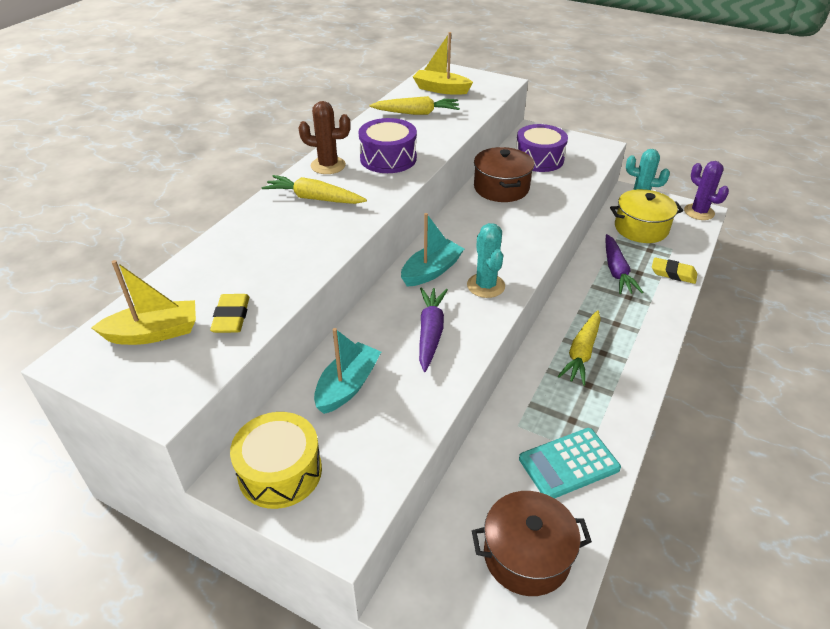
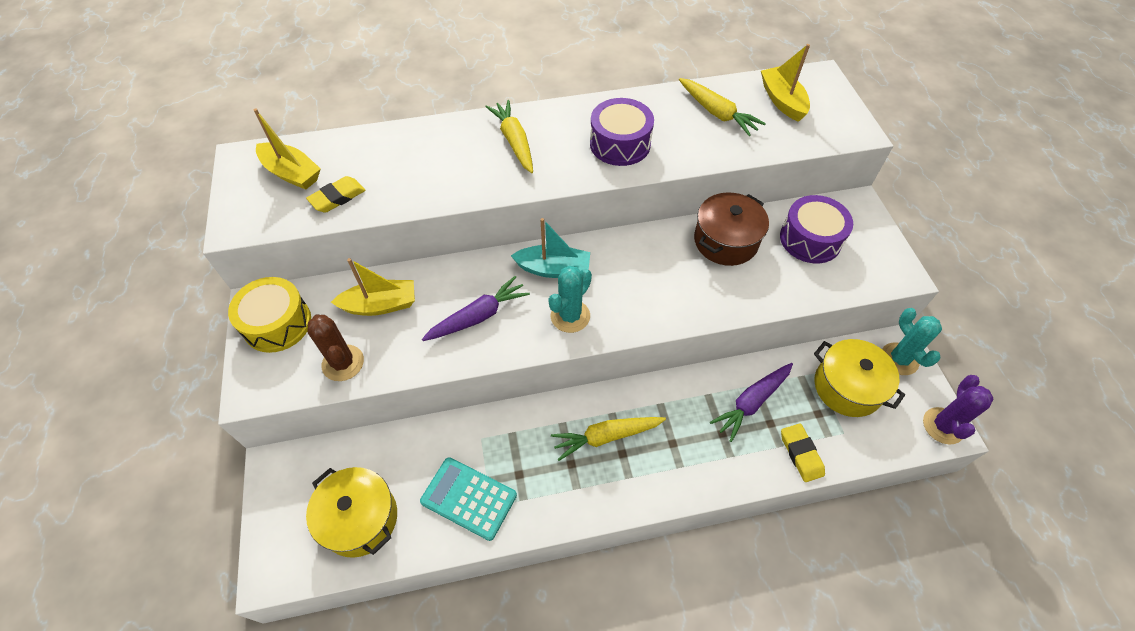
camera: 50 degrees right, 15 degrees up
(328, 165) = (567, 118): brown cactus -> brown cactus (343, 363)
(348, 386) = (380, 305): turquoise boat -> yellow boat
(526, 555) = (360, 519): brown pot -> yellow pot

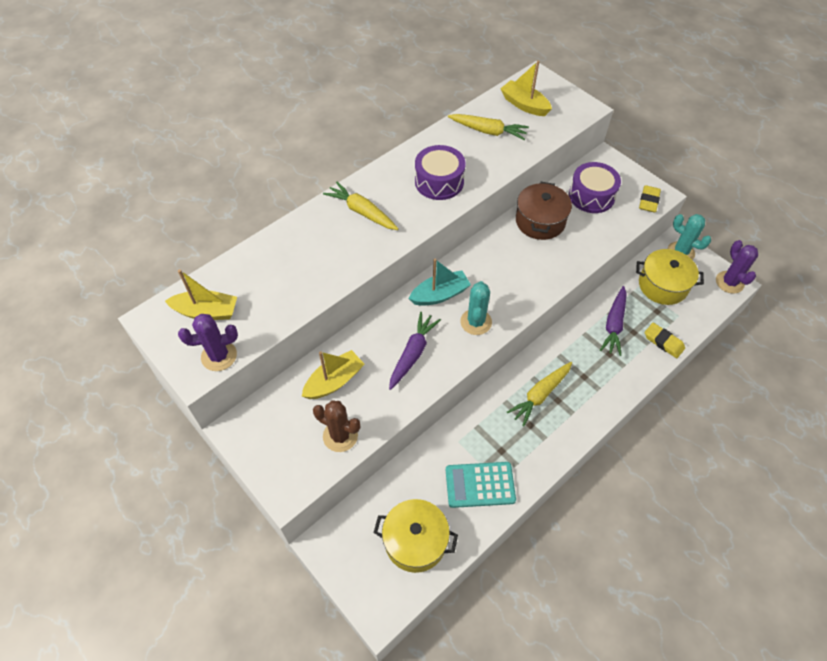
camera: 30 degrees left, 0 degrees up
(267, 220) = (219, 356): none -> purple cactus
(277, 323) = (265, 434): yellow drum -> none
(337, 197) = (261, 313): yellow eraser -> yellow eraser (648, 201)

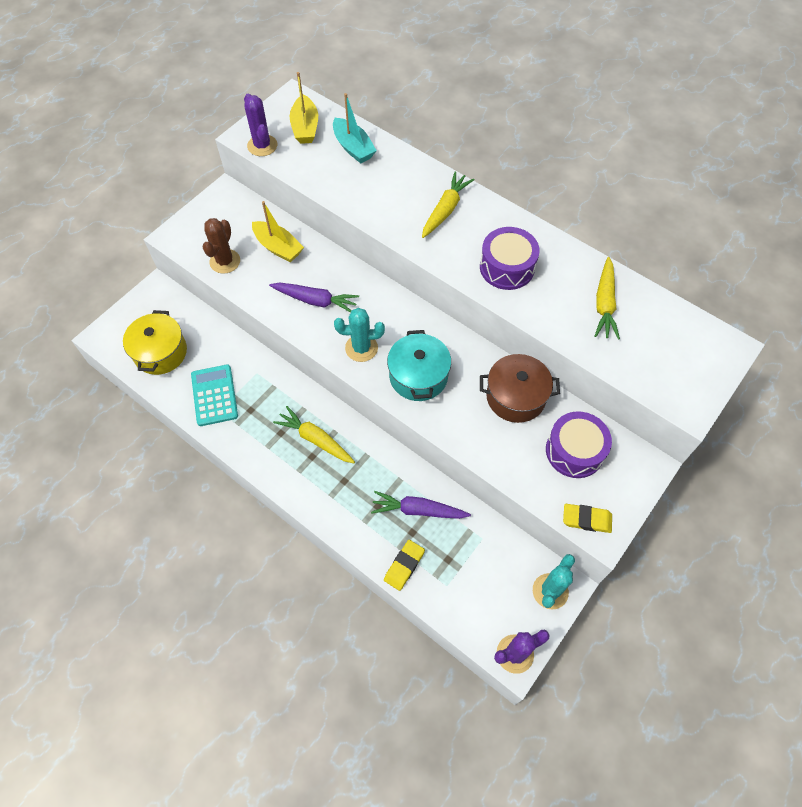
camera: 80 degrees right, 5 degrees up
(440, 294) = (389, 313): turquoise boat -> turquoise boat (353, 147)
(512, 283) = (418, 376): none -> turquoise pot
(524, 105) = (667, 337): yellow boat -> none
(663, 285) = (489, 567): yellow pot -> none

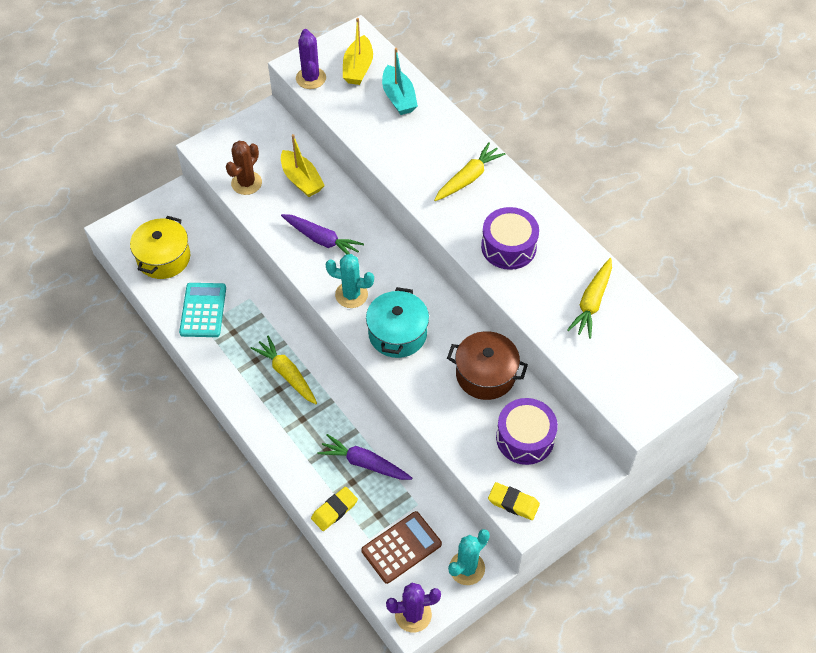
camera: 15 degrees right, 5 degrees down
(481, 587) = (401, 547): none -> brown calculator

